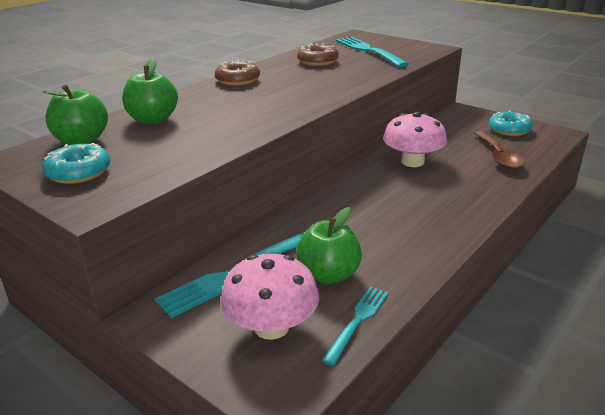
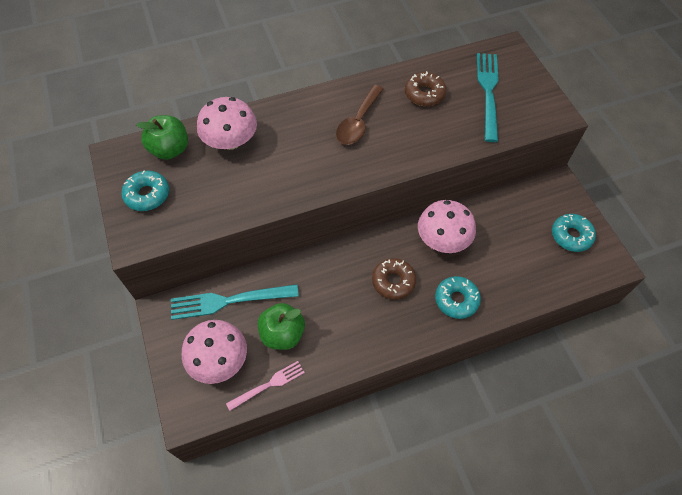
camera: 30 degrees right, 30 degrees up
(153, 120) = (231, 141): green apple -> pink mushroom
(238, 80) = (332, 101): brown donut -> brown donut (393, 281)
(358, 321) = (269, 384): turquoise fork -> pink fork
(471, 189) = (456, 300): none -> turquoise donut
(498, 156) = (521, 269): brown spoon -> brown spoon (358, 122)

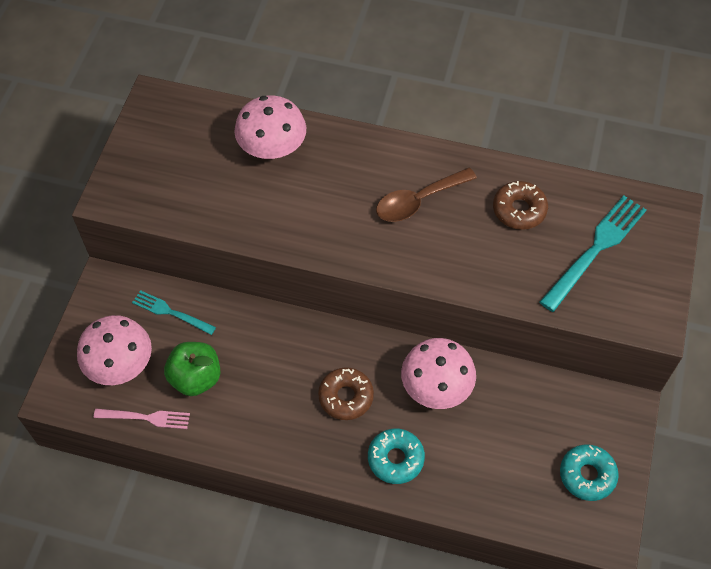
camera: 35 degrees right, 0 degrees up
(147, 195) = (153, 158): turquoise donut -> none
(170, 149) = (208, 123): green apple -> none
(228, 301) = (170, 312): turquoise fork -> turquoise fork, size x0.60

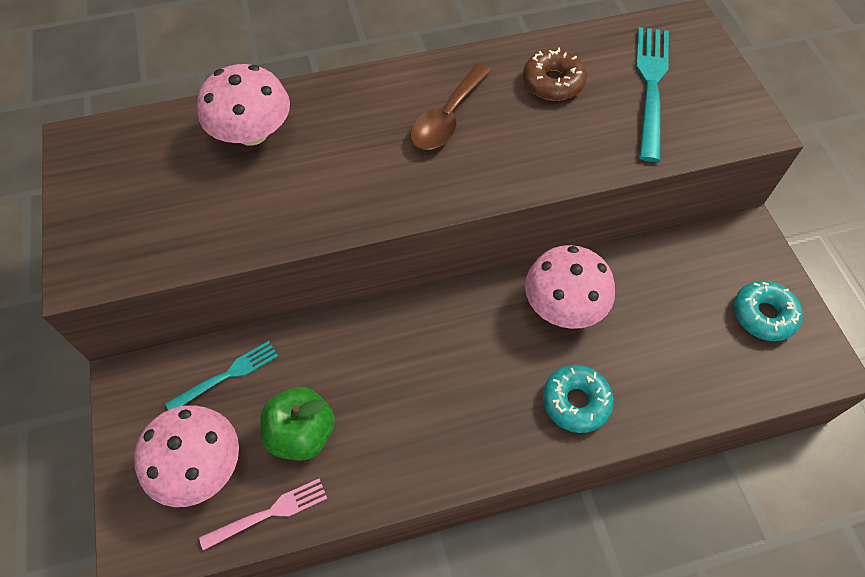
camera: 30 degrees left, 0 degrees up
(170, 312) = (227, 375): turquoise fork -> turquoise fork turned 150 degrees clockwise
(346, 397) = (481, 365): brown donut -> none

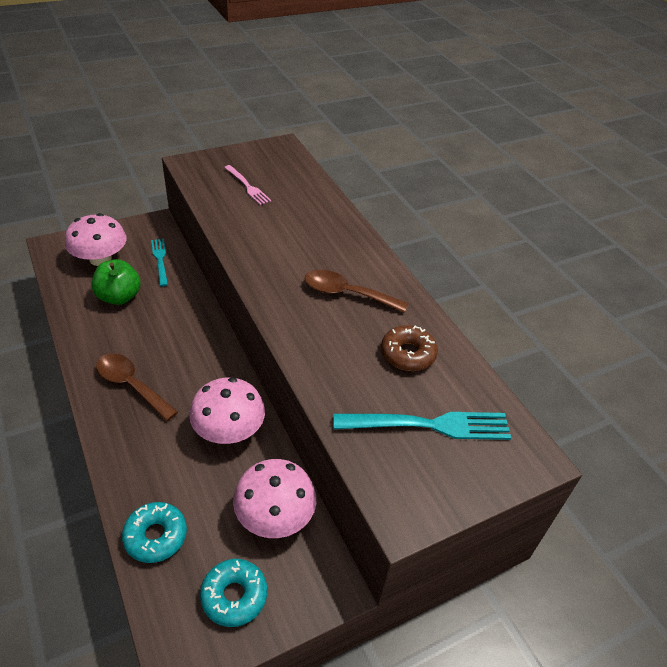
camera: 75 degrees right, 15 degrees down
(227, 375) = (160, 260): turquoise fork -> turquoise fork turned 150 degrees counterclockwise
(252, 133) = (306, 205): pink mushroom -> pink mushroom (275, 515)
(270, 513) = (68, 291): pink fork -> pink fork (248, 186)
(482, 413) = (131, 385): none -> brown spoon
(575, 402) = (140, 442): turquoise donut -> turquoise donut (156, 536)

